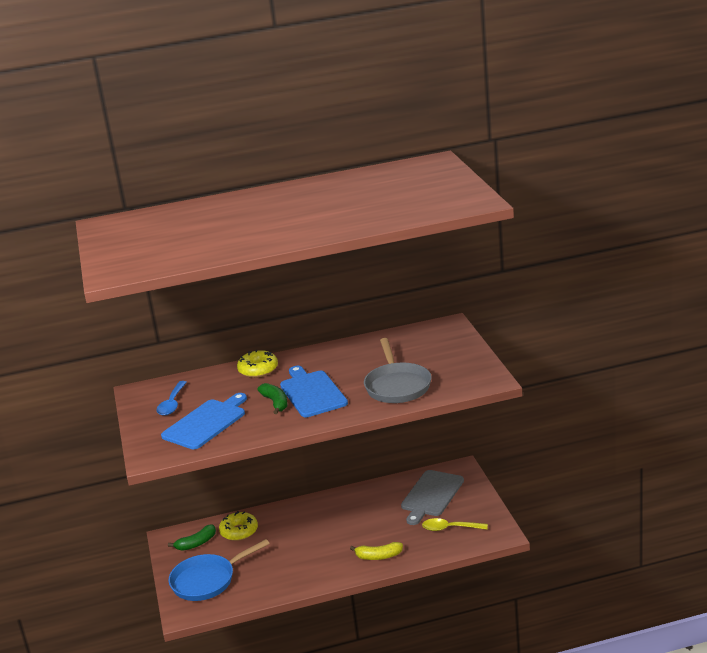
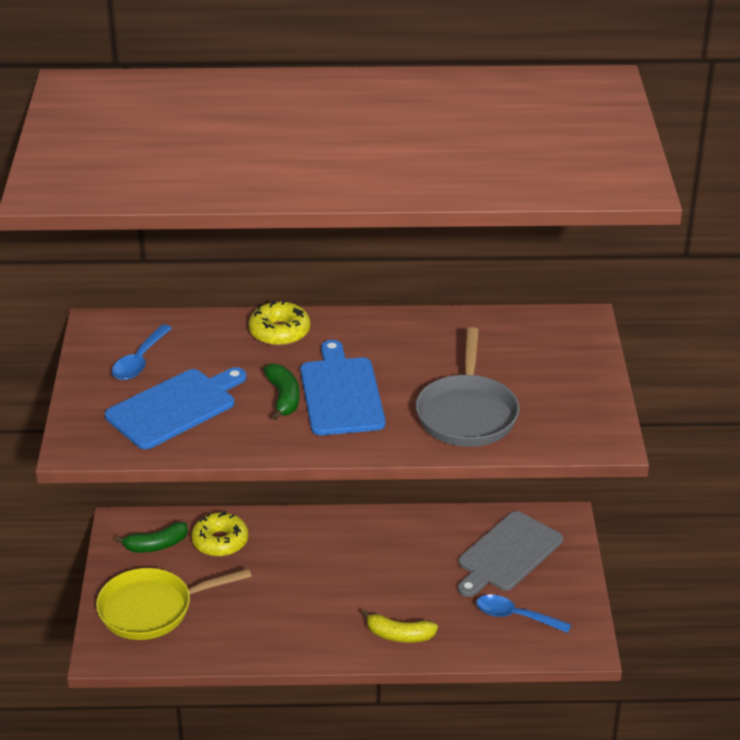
camera: 10 degrees right, 10 degrees up
(207, 580) = (152, 609): blue pan -> yellow pan
(450, 528) = (515, 616): yellow spoon -> blue spoon

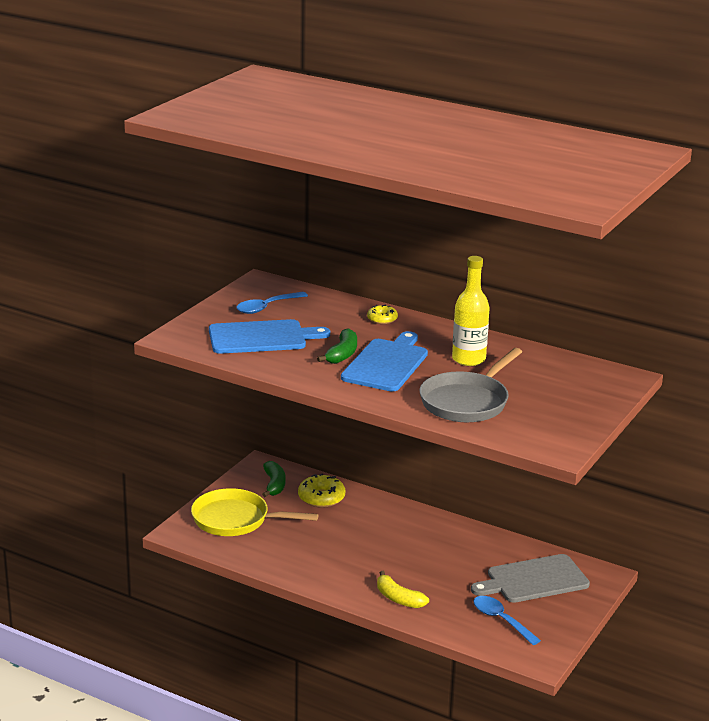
camera: 30 degrees right, 10 degrees down
(156, 545) = (274, 485): green banana -> green banana turned 105 degrees counterclockwise
(279, 332) = (382, 319): yellow donut -> yellow donut, size x0.60
(417, 355) = (468, 359): none -> yellow bottle

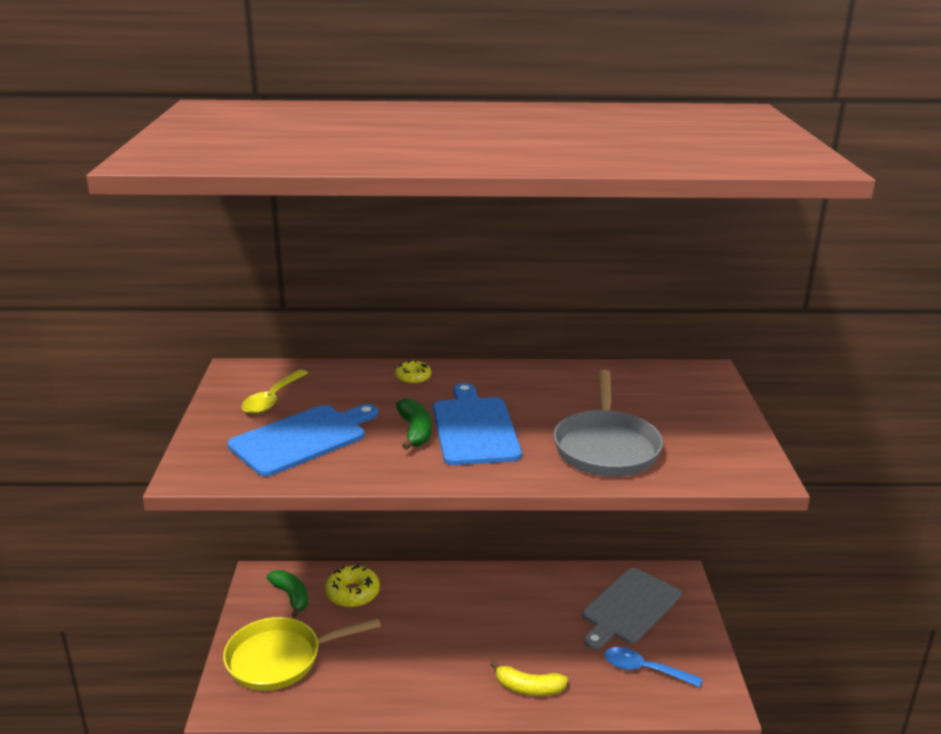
camera: 30 degrees left, 0 degrees up
(266, 307) = (272, 399): blue spoon -> yellow spoon
(468, 359) = (549, 397): yellow bottle -> none

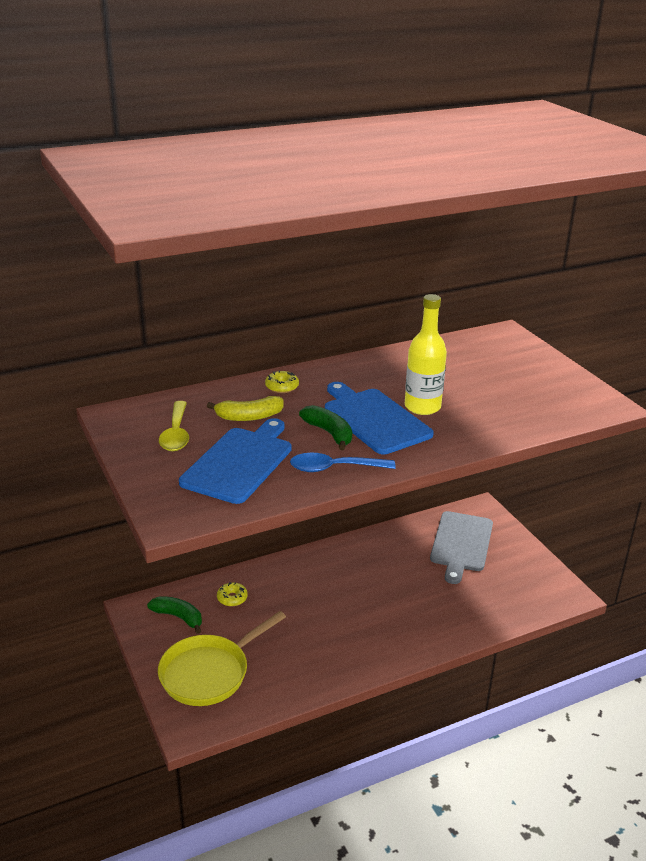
camera: 25 degrees left, 5 degrees up
(353, 593) = (232, 598): yellow donut -> yellow donut, size x0.60
(528, 688) = (428, 629): yellow banana -> yellow banana (249, 417)
(537, 427) = (422, 407): none -> yellow bottle
(606, 447) = (487, 411): grey pan -> none
(644, 669) = (502, 587): blue spoon -> blue spoon (334, 468)

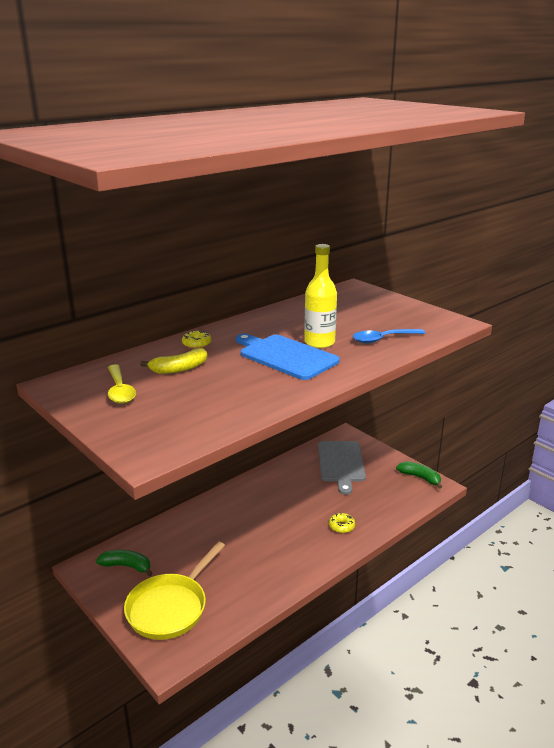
camera: 15 degrees left, 5 degrees down
(232, 598) = (169, 541): yellow donut -> yellow donut (341, 526)
(239, 462) = (188, 403): blue cutting board -> none
(329, 433) = (254, 371): green banana -> green banana (420, 478)
(334, 468) = (272, 395): blue spoon -> blue spoon (383, 339)

